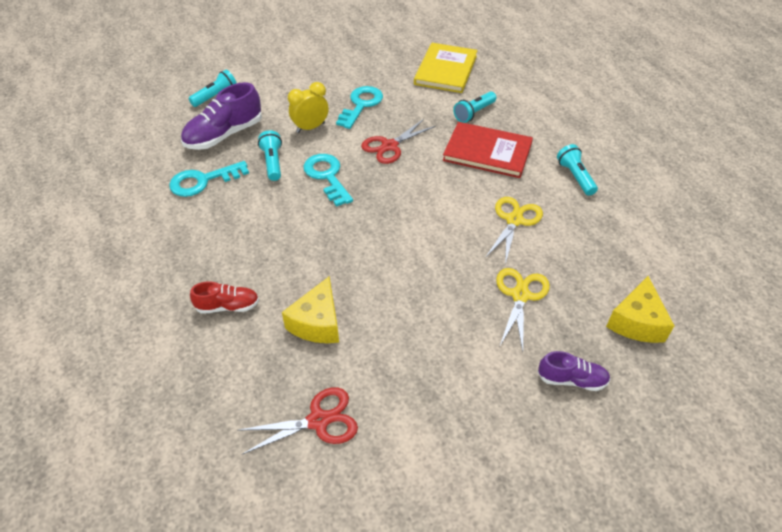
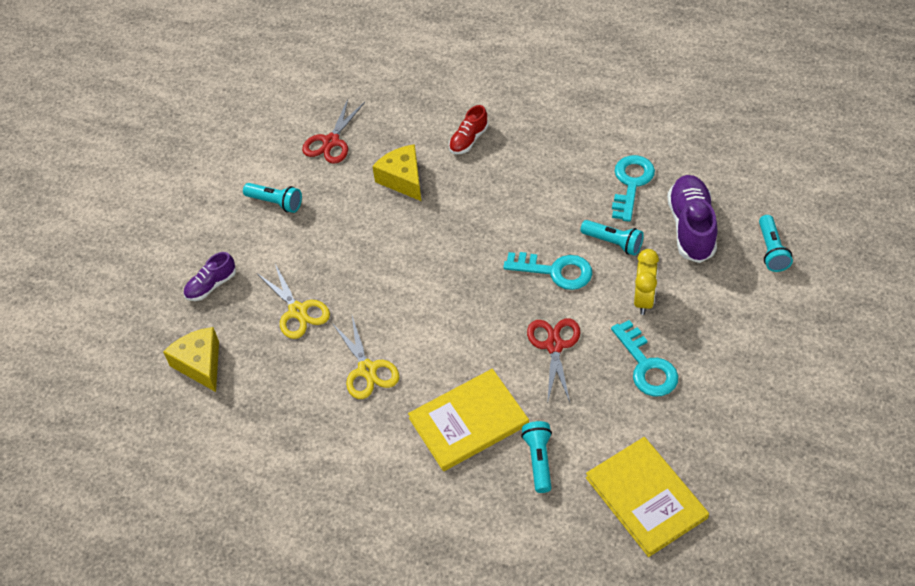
camera: 135 degrees right, 5 degrees up
(487, 152) = (468, 421): red book -> yellow book
(575, 177) = (364, 467): turquoise flashlight -> turquoise flashlight (275, 202)

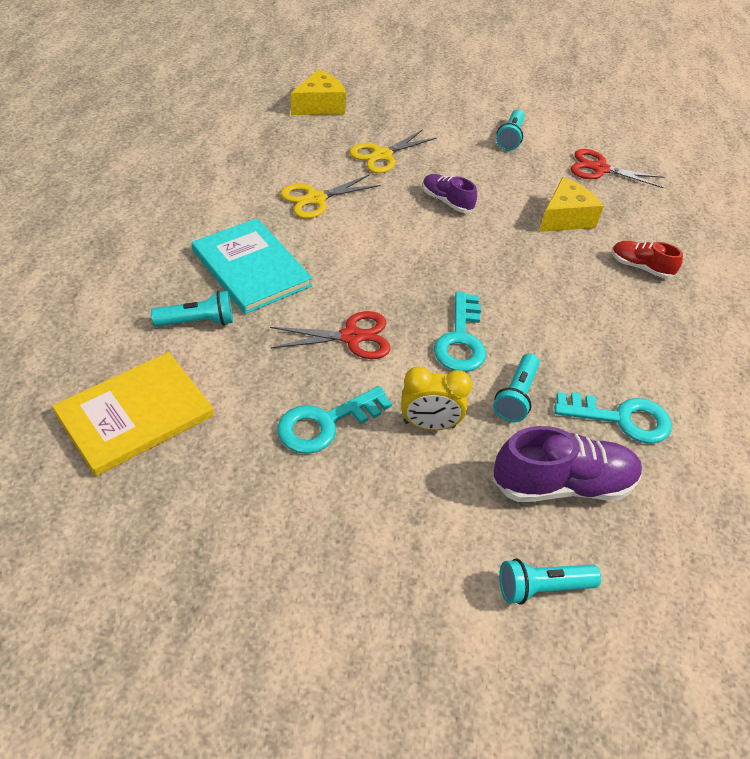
camera: 75 degrees right, 5 degrees down
(211, 285) = (405, 107): purple shoe -> purple shoe (446, 201)
(468, 421) = (251, 268): yellow book -> turquoise book

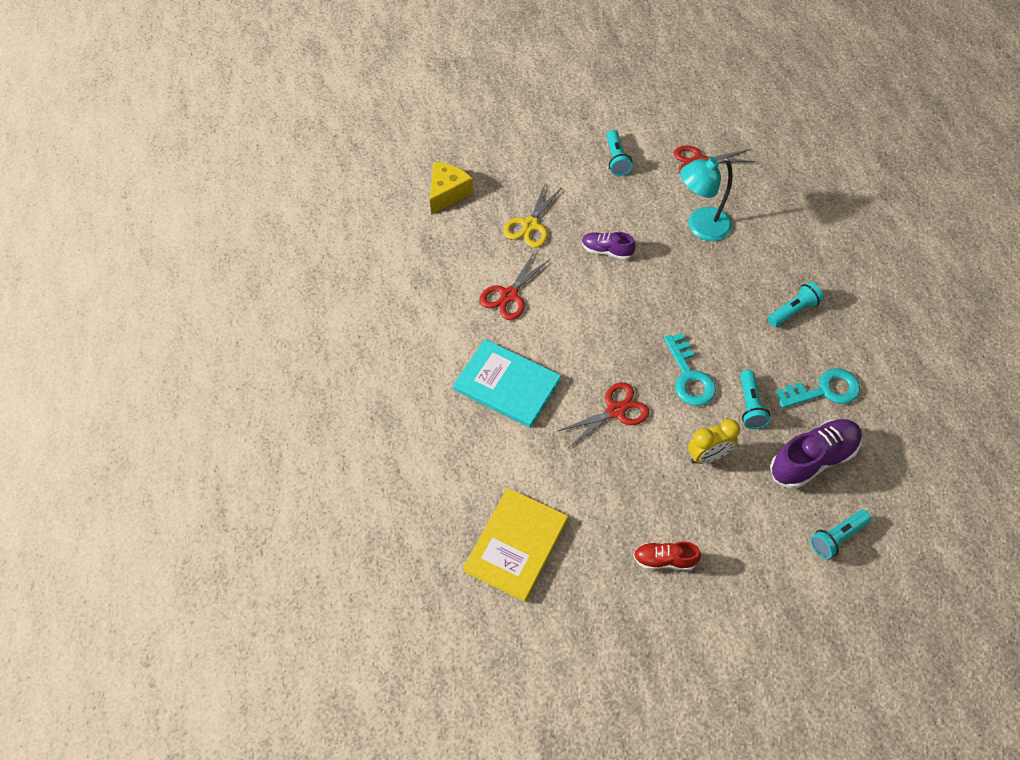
camera: 20 degrees left, 10 degrees up
(198, 322) = (503, 450): turquoise flashlight -> turquoise flashlight (793, 311)
(316, 199) = (509, 295): yellow scissors -> red scissors
(325, 423) = (642, 489): turquoise key -> none
(565, 218) = (700, 226): yellow cheese -> turquoise lamp
(640, 267) = (775, 250): red shoe -> red shoe (664, 560)

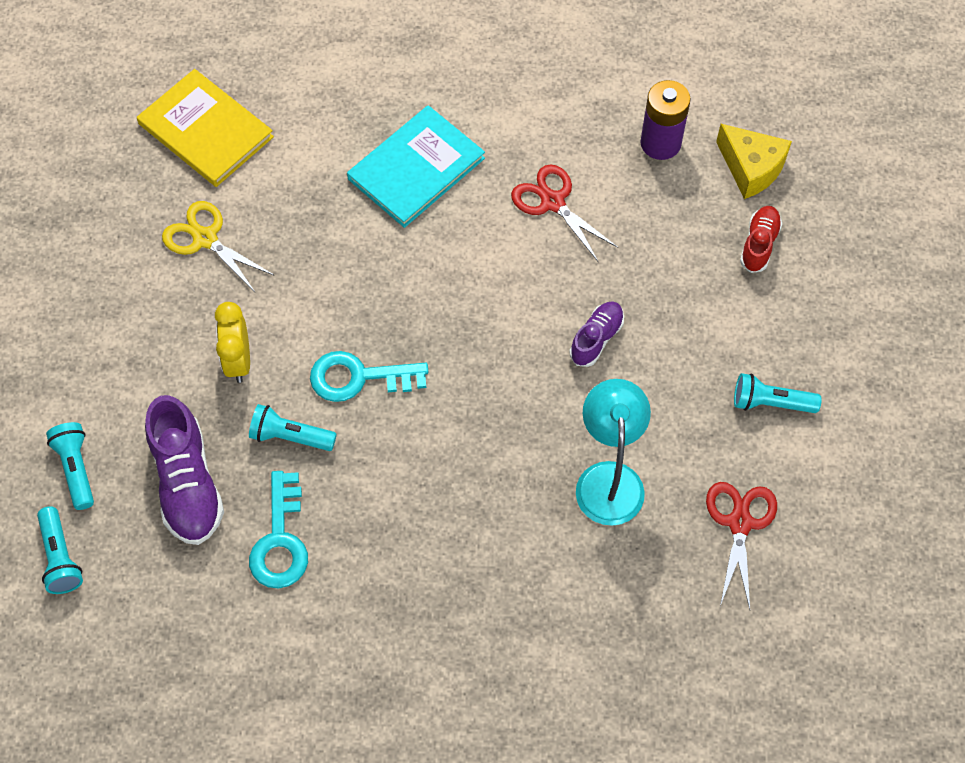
camera: 105 degrees right, 5 degrees up
(441, 244) = (660, 143): none -> purple battery
(530, 225) = (667, 255): yellow scissors -> yellow scissors (205, 239)
(615, 411) = (339, 277): red scissors -> none
(664, 560) = (128, 270): red shoe -> red shoe (759, 244)
(793, 311) = (421, 552): turquoise flashlight -> turquoise flashlight (60, 557)

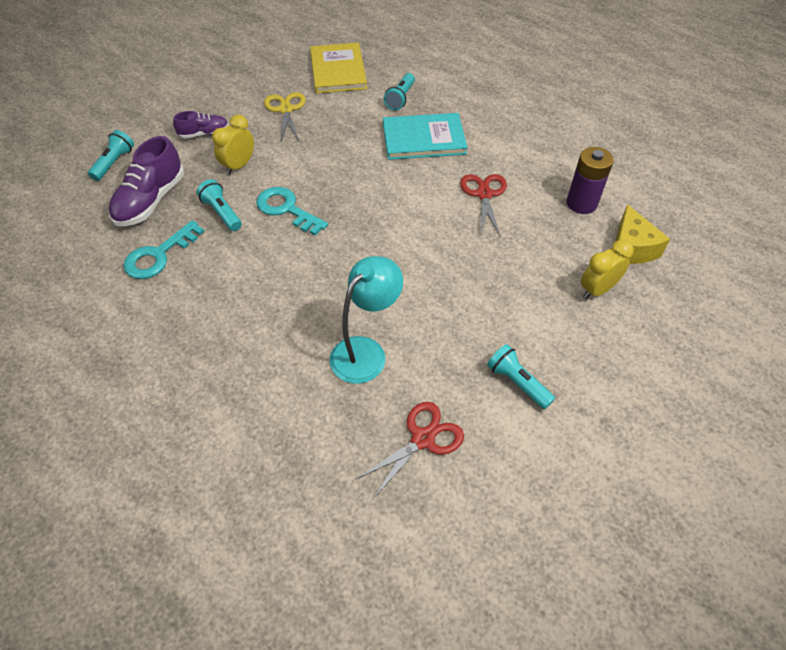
camera: 40 degrees right, 10 degrees down
(60, 557) = (60, 193): turquoise flashlight -> turquoise flashlight (400, 98)
(596, 339) = (438, 274): purple shoe -> purple shoe (204, 134)
(759, 244) = (597, 290): red shoe -> yellow clock

